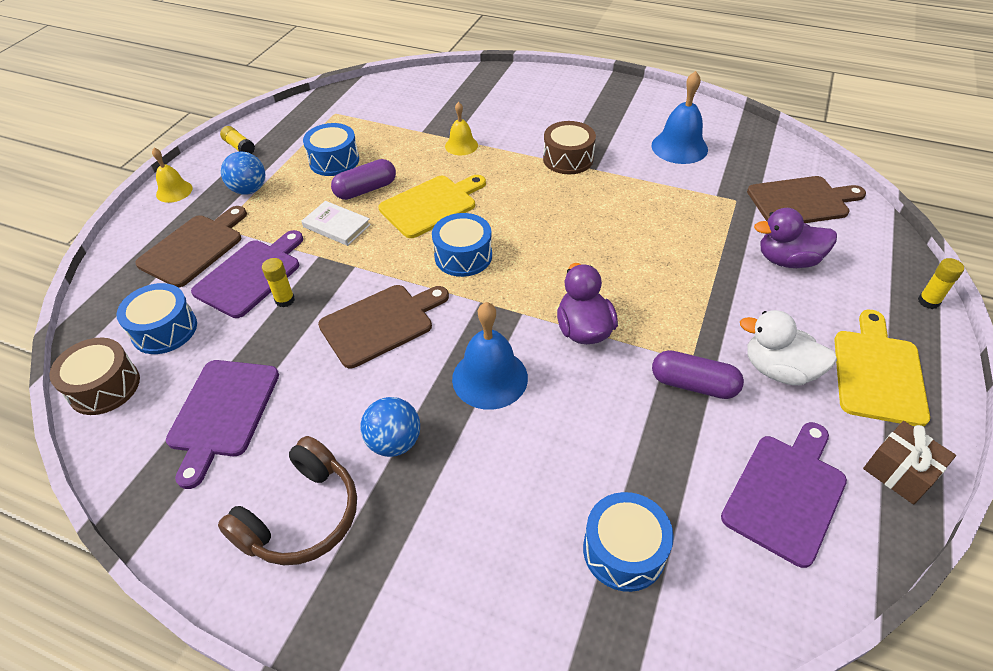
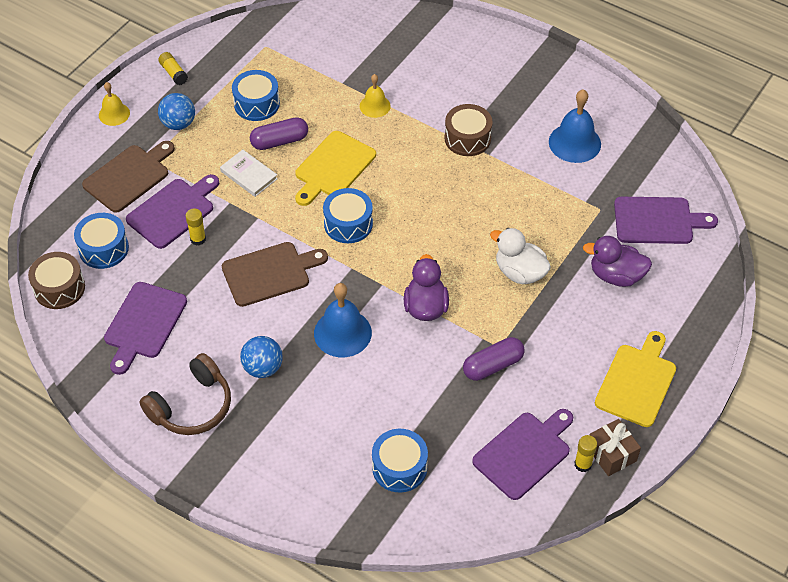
camera: 10 degrees right, 5 degrees up
(431, 205) = (333, 167): yellow cutting board -> yellow cutting board turned 150 degrees clockwise
(693, 384) = (493, 365): purple capsule -> purple capsule turned 60 degrees counterclockwise
(778, 370) = (562, 366): white duck -> white duck (519, 272)
(801, 201) = (657, 221): brown cutting board -> purple cutting board
(928, 301) = (711, 333): yellow glue stick -> yellow glue stick (583, 464)

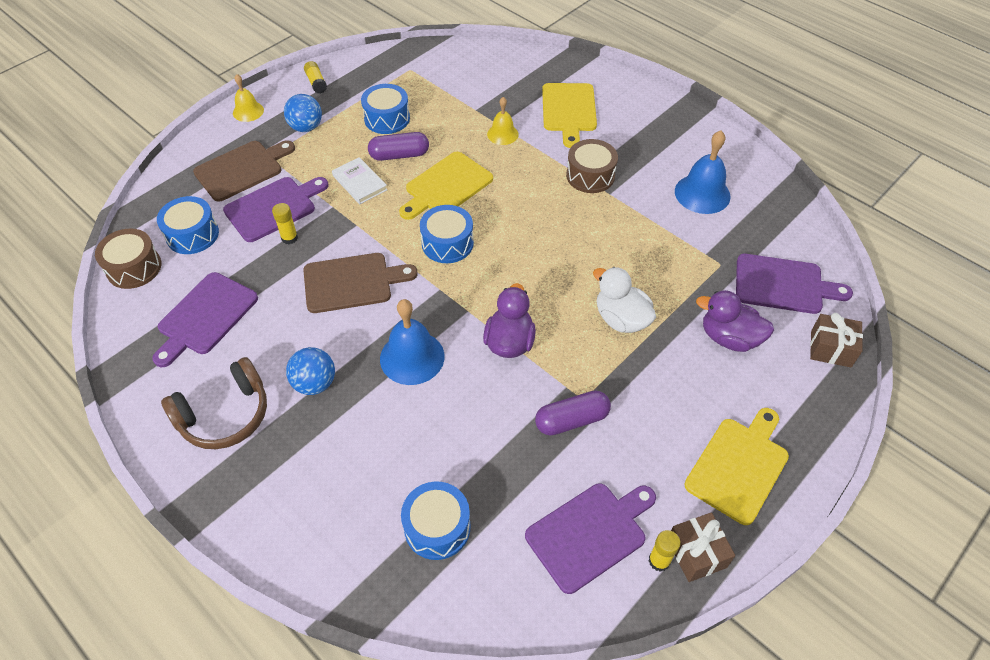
camera: 10 degrees right, 0 degrees up
(434, 72) = (569, 110): none -> yellow cutting board
(703, 273) = (830, 349): none -> brown gift

